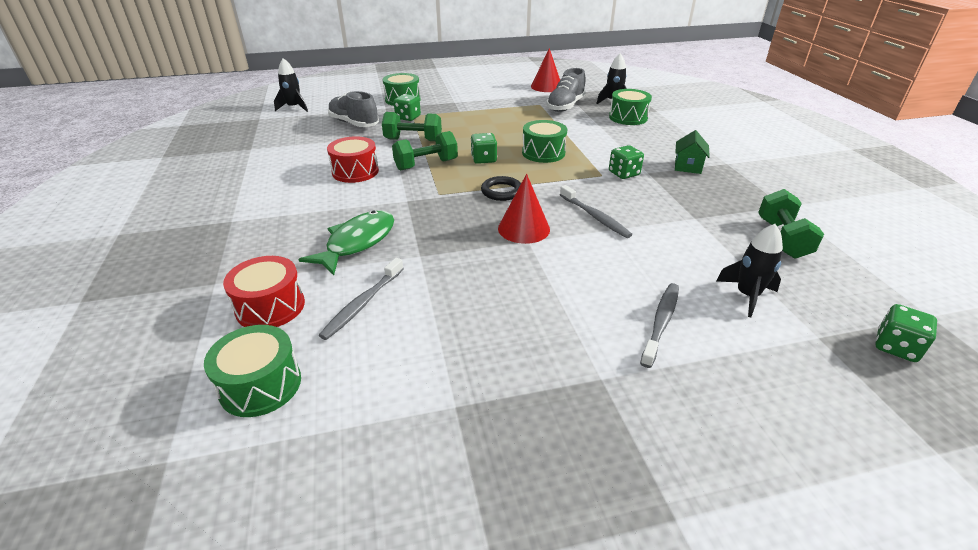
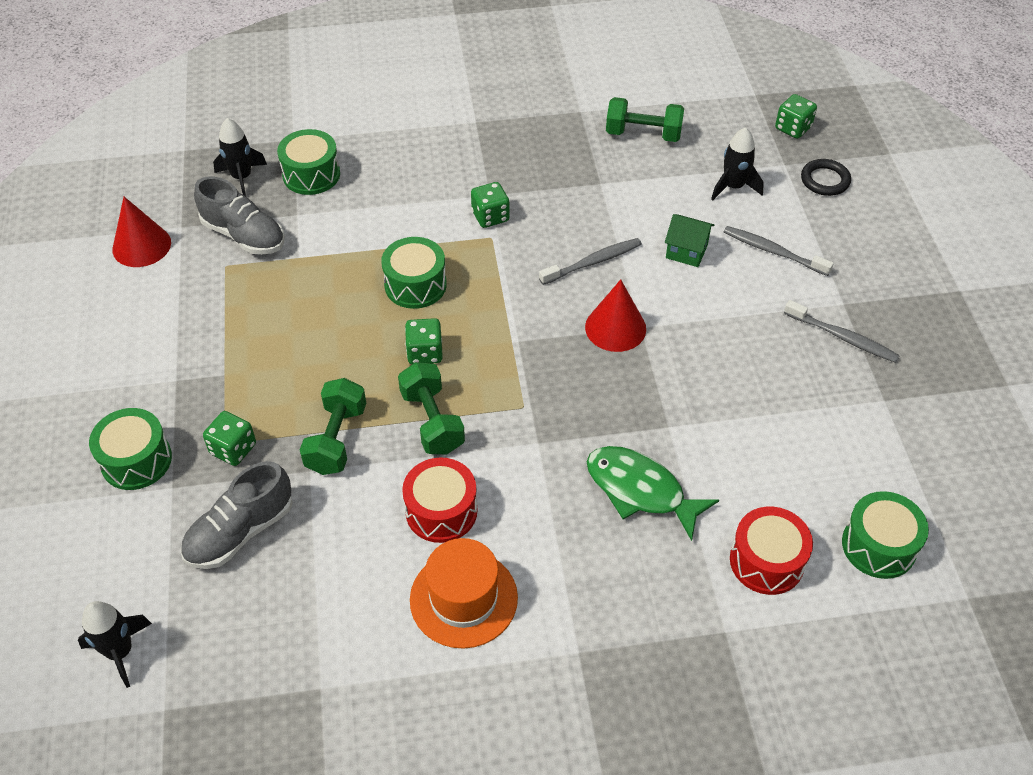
camera: 85 degrees left, 15 degrees up
(289, 181) = (463, 598): none -> orange hat
(362, 304) = (757, 475): grey toothbrush -> grey toothbrush (842, 337)
(501, 191) = (524, 340): black ring -> black ring (825, 180)
(687, 166) = (480, 156): green house -> green house (686, 251)

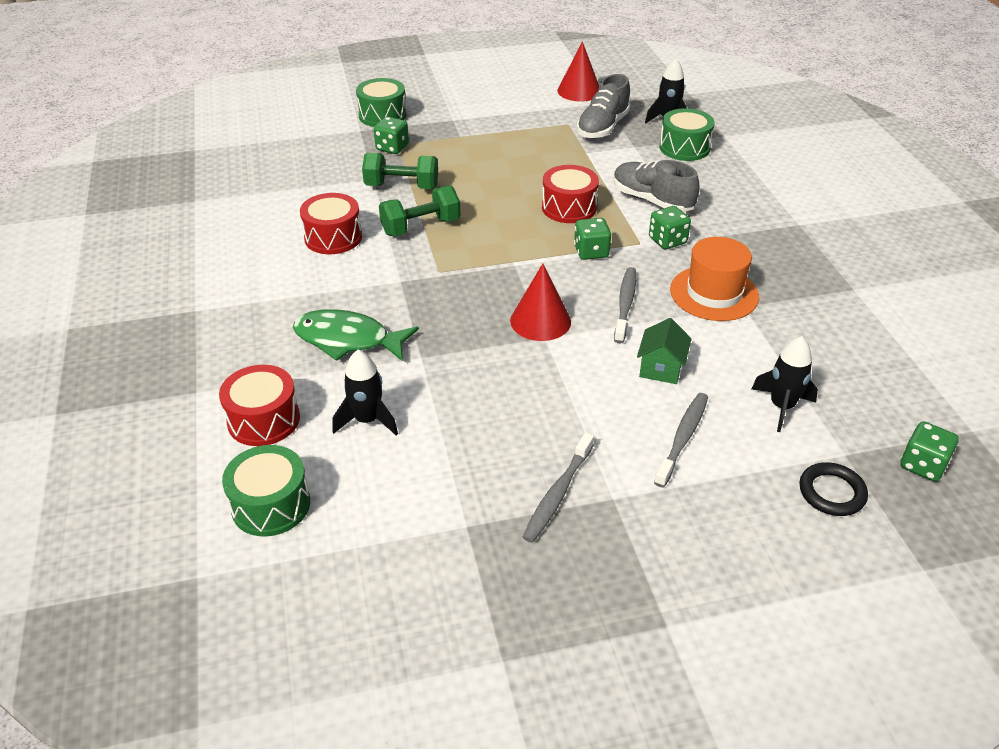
camera: 85 degrees right, 10 degrees down
(120, 652) = (238, 130): black rocket -> black rocket (367, 420)
(240, 532) = (322, 158): grey shoe -> grey shoe (652, 201)
(415, 285) = (569, 208): green drum -> red drum
(425, 353) = (493, 218): green dice -> green dice (591, 252)
(463, 598) = (253, 253): orange hat -> orange hat (714, 293)
(593, 262) = (625, 304): grey toothbrush -> grey toothbrush turned 135 degrees counterclockwise
(640, 490) = (348, 340): green fish -> green fish turned 105 degrees counterclockwise
(643, 134) = (839, 334): green dumbbell -> none

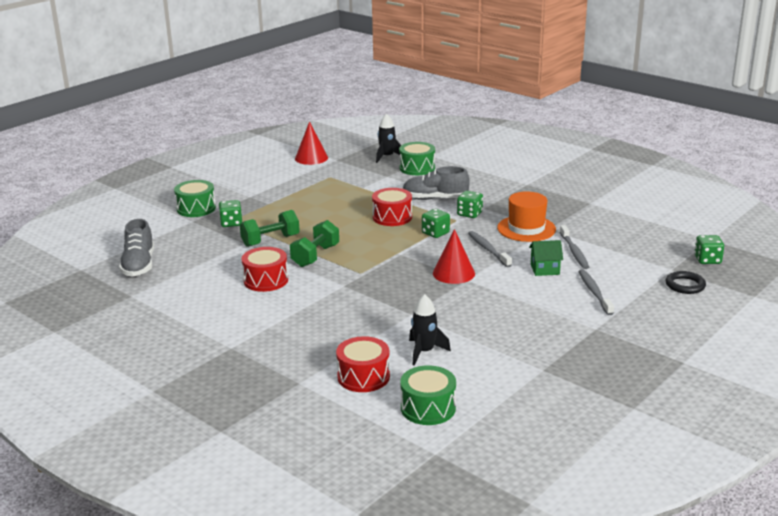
camera: 35 degrees left, 15 degrees down
(348, 340) = (355, 323): green fish -> none
(558, 493) = (568, 338): grey toothbrush -> grey toothbrush (574, 252)
(602, 127) = (354, 172): grey shoe -> grey shoe (139, 265)
(661, 368) = (545, 269): green house -> green house turned 75 degrees counterclockwise
(781, 407) = (621, 262): black rocket -> none

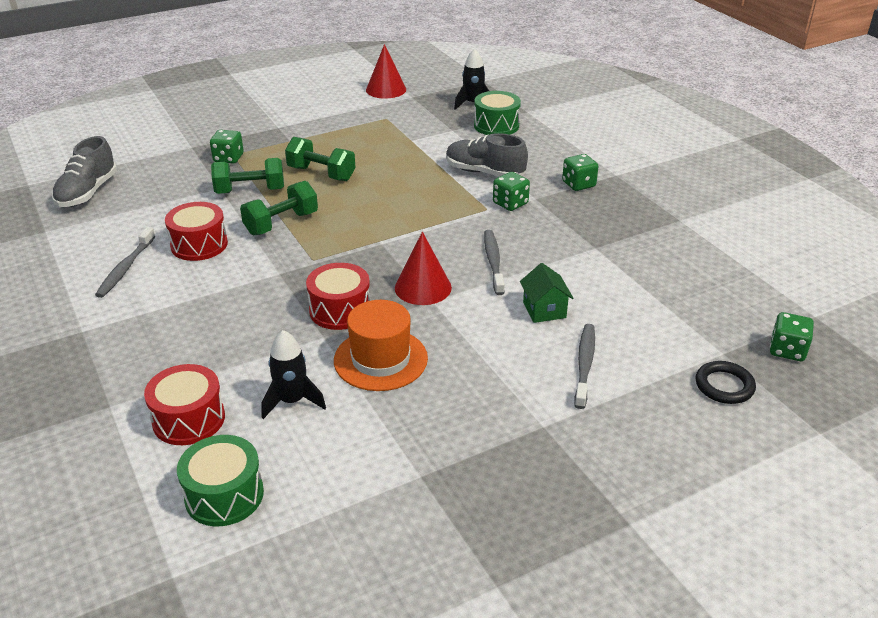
camera: 20 degrees right, 10 degrees up
(196, 208) = (209, 131): green drum -> none
(315, 220) = (321, 174): none -> green dumbbell
(392, 217) = (413, 188): red drum -> red drum (340, 310)
(435, 233) = (446, 222): green dice -> green dice (578, 184)
(526, 228) = (566, 241): orange hat -> orange hat (380, 359)
(545, 269) = (544, 310): green house -> green house turned 60 degrees clockwise
(574, 252) = (604, 291): grey toothbrush -> grey toothbrush (125, 268)

